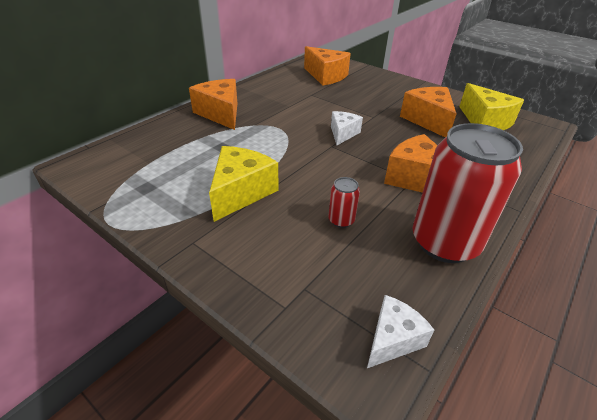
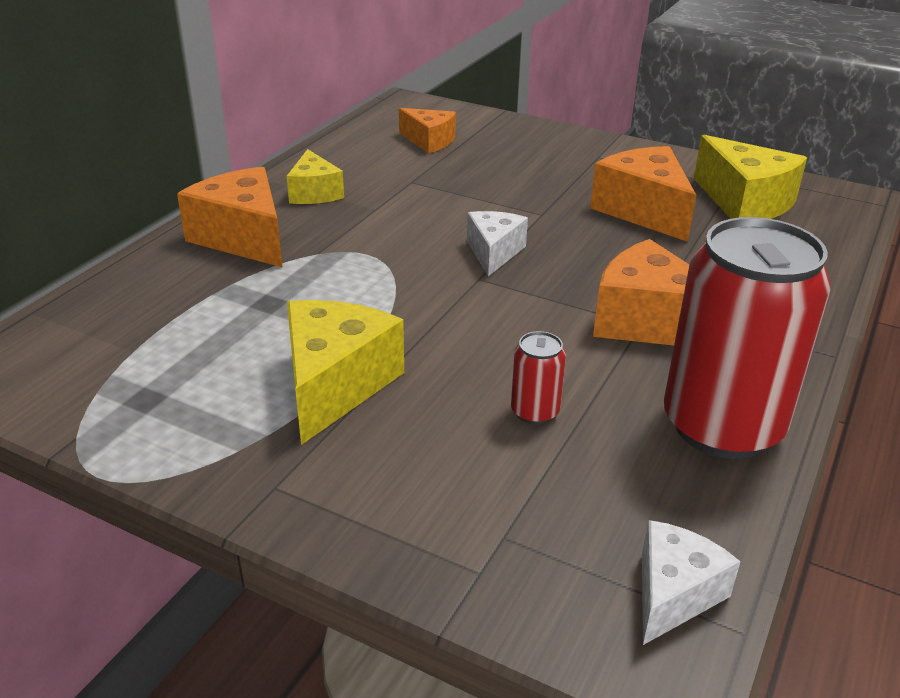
camera: 10 degrees left, 5 degrees down
(262, 95) = (314, 193): none -> yellow cheese
(326, 76) = (429, 141): orange cheese -> orange cheese, size x0.61

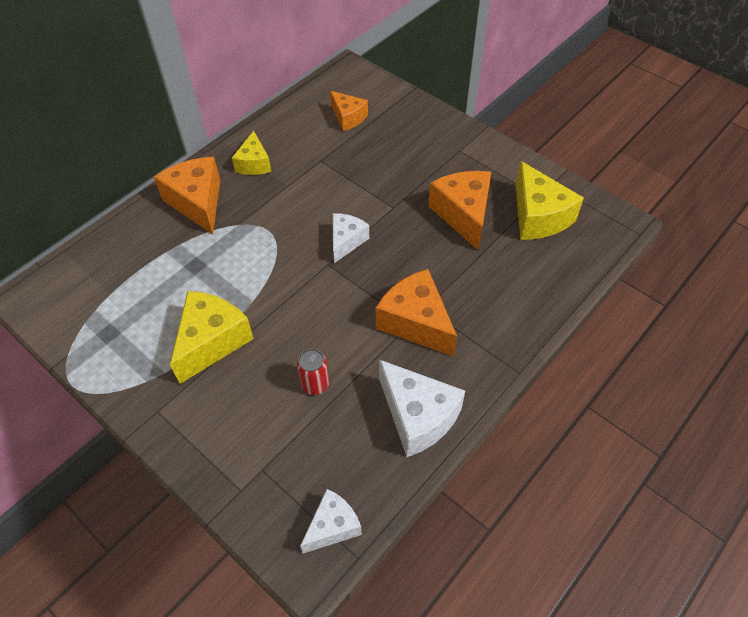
camera: 15 degrees right, 20 degrees up
(722, 426) = (418, 416): red can -> white cheese

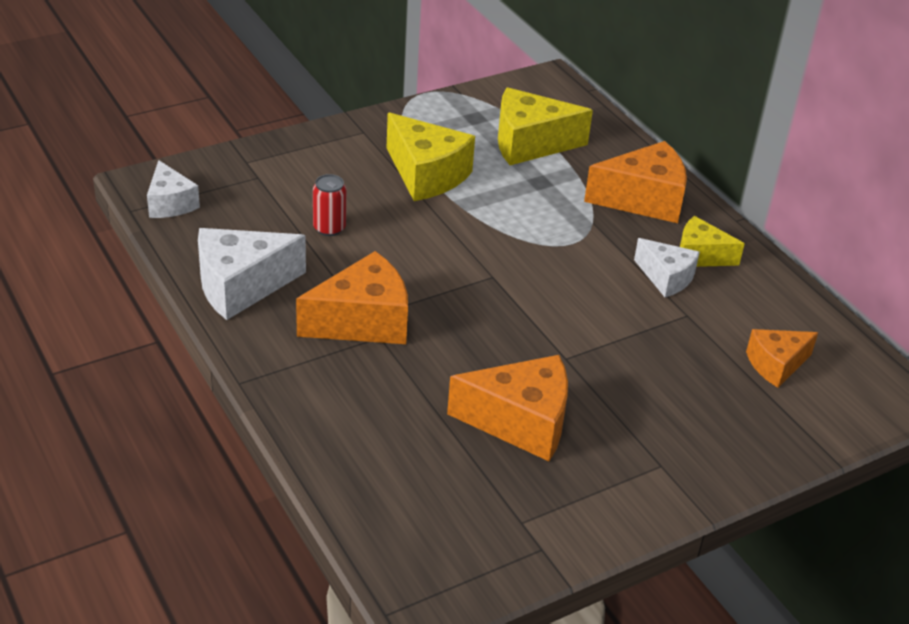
camera: 105 degrees right, 15 degrees down
(346, 241) = (522, 300): white cheese -> white cheese (666, 278)
(538, 216) = (480, 503): yellow cheese -> yellow cheese (530, 144)

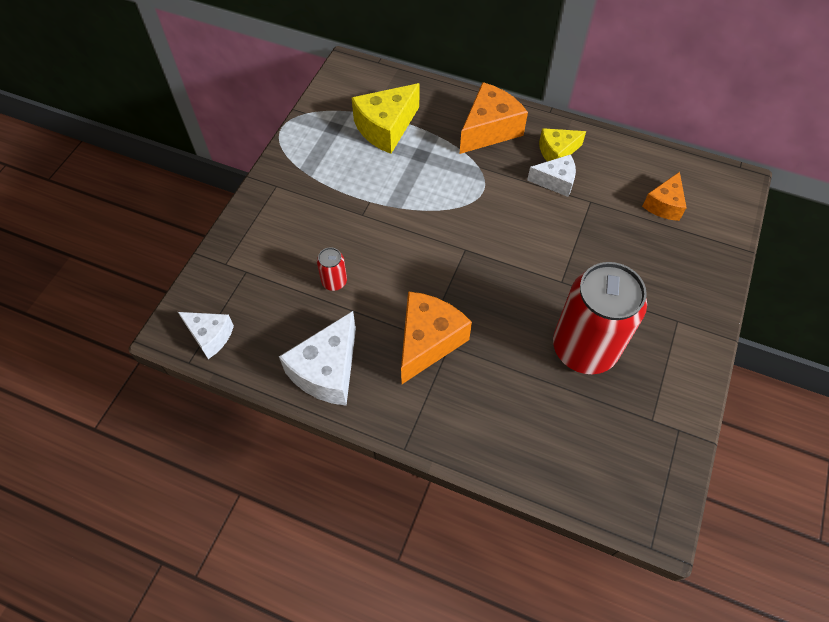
camera: 35 degrees left, 20 degrees up
(426, 174) = (350, 195): yellow cheese -> none
(521, 422) = (584, 348): orange cheese -> red can

